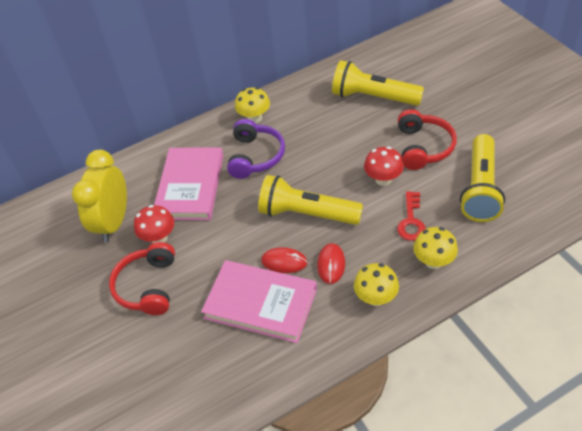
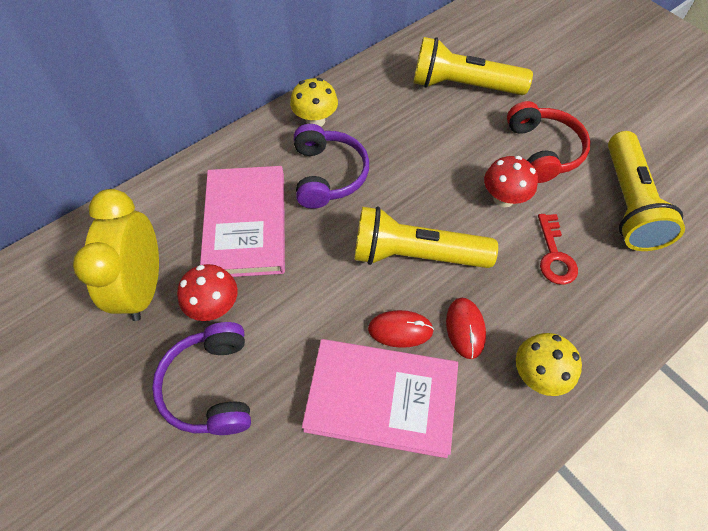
camera: 15 degrees left, 10 degrees up
(148, 286) = (211, 386): red headphones -> purple headphones
(433, 261) = (598, 312): yellow mushroom -> none

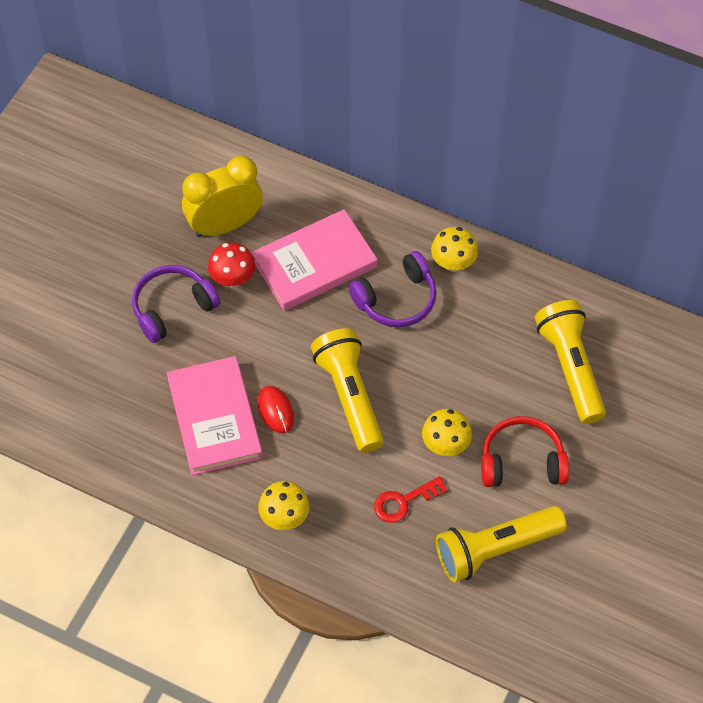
camera: 65 degrees right, 0 degrees up
(465, 328) = (299, 455): red mouse -> none
(503, 198) = (445, 445): red mushroom -> yellow mushroom
(542, 151) = (522, 461): red headphones -> red headphones turned 150 degrees counterclockwise

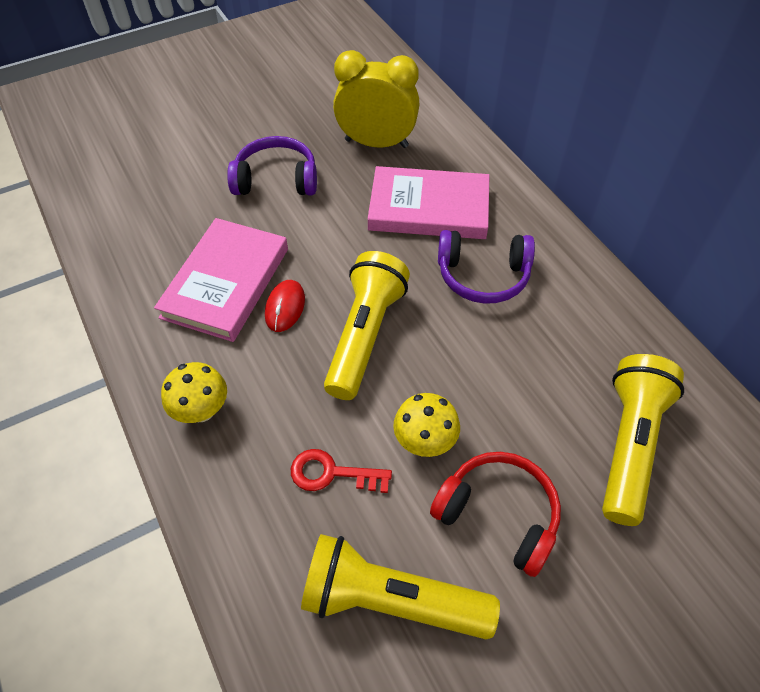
camera: 35 degrees right, 5 degrees down
(233, 279) = (346, 184): red mushroom -> none
(453, 263) = (565, 274): yellow mushroom -> none

